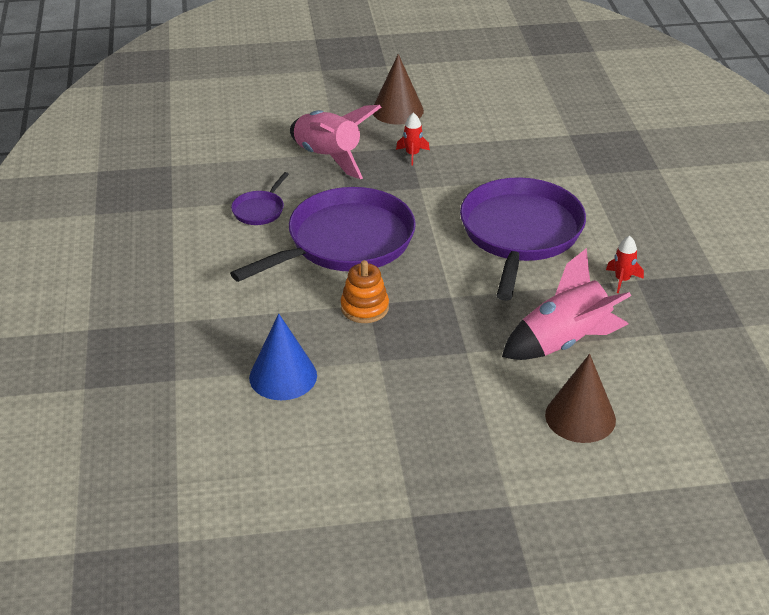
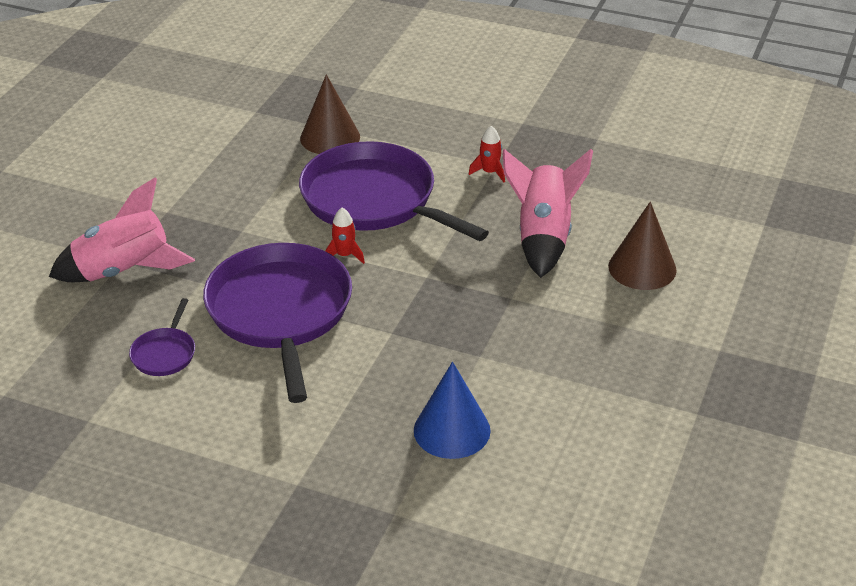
camera: 60 degrees left, 0 degrees up
(259, 210) = (164, 353): purple pan -> purple pan turned 45 degrees clockwise
(364, 308) = (395, 337): orange stacking toy -> none
(397, 110) = (94, 194): brown cone -> brown cone (330, 137)
(412, 154) = (182, 214): red rocket -> red rocket (344, 255)

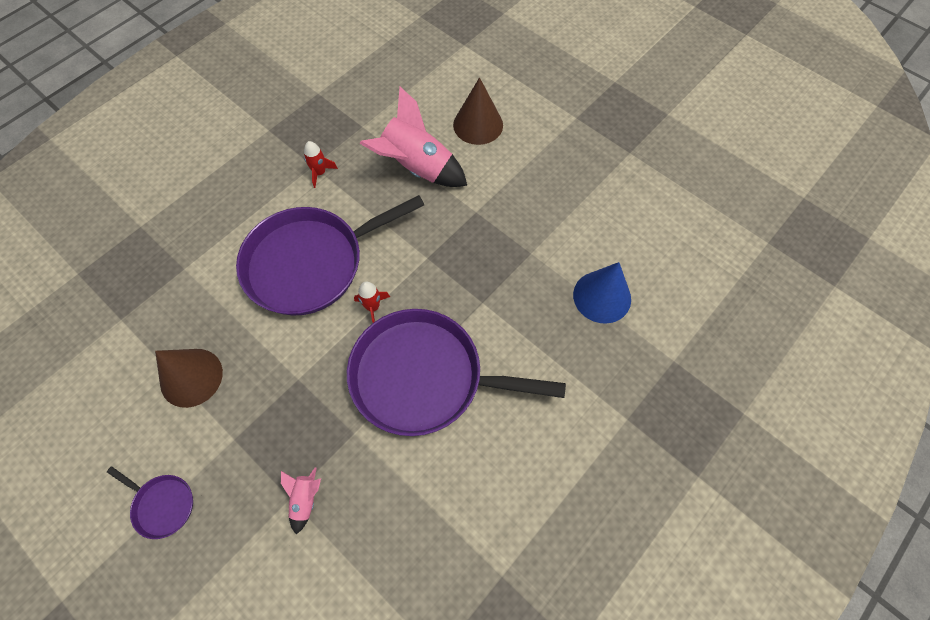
camera: 70 degrees left, 25 degrees up
(124, 271) = (305, 500): pink rocket -> pink rocket, size x0.46
(164, 353) = (438, 487): purple pan -> purple pan (162, 505)
(330, 137) = (201, 270): brown cone -> brown cone (191, 377)

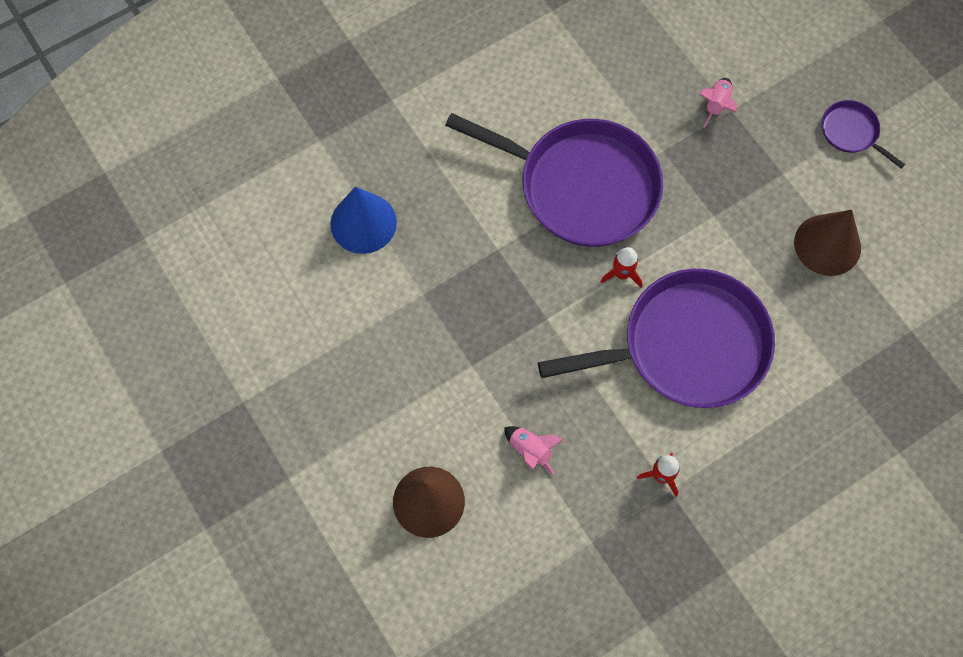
camera: 165 degrees left, 5 degrees up
(417, 168) = (530, 450): pink rocket -> pink rocket, size x0.46

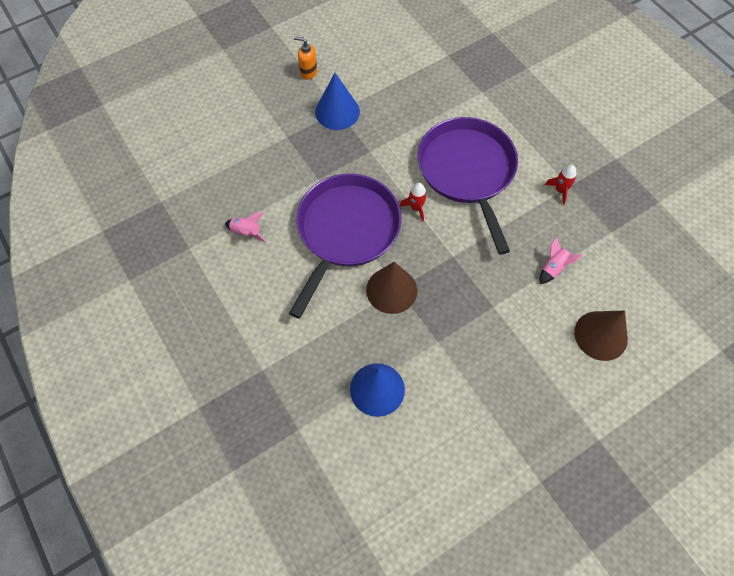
camera: 90 degrees left, 5 degrees down
(716, 105) = (283, 145): pink rocket -> pink rocket (246, 232)
(781, 172) = (337, 111): none -> blue cone
(827, 245) = (391, 91): brown cone -> brown cone (391, 290)
(851, 132) = (308, 72): purple pan -> orange soap dispenser

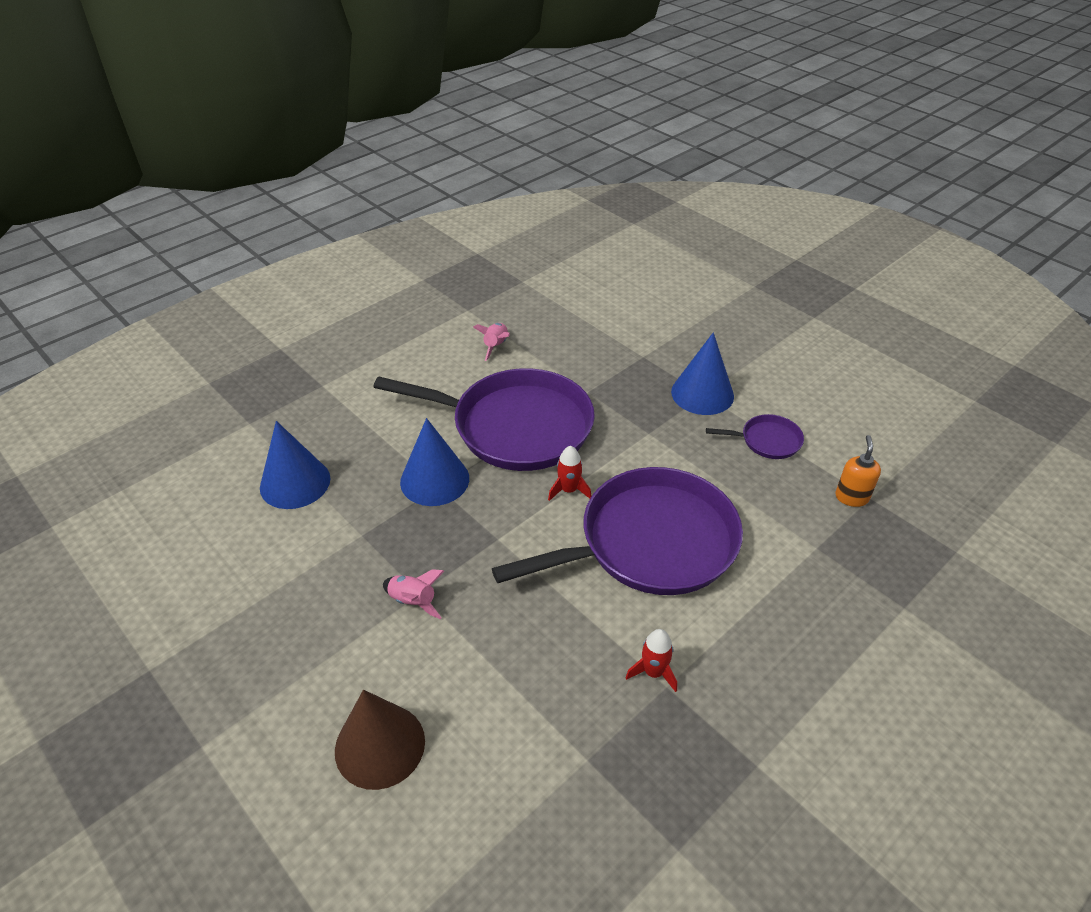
camera: 80 degrees right, 20 degrees down
(308, 72) = (755, 359): orange soap dispenser -> orange soap dispenser (851, 497)
(391, 89) = (767, 441): none -> purple pan
(391, 290) = (434, 480): brown cone -> blue cone
(553, 268) = (497, 669): pink rocket -> pink rocket (413, 601)

